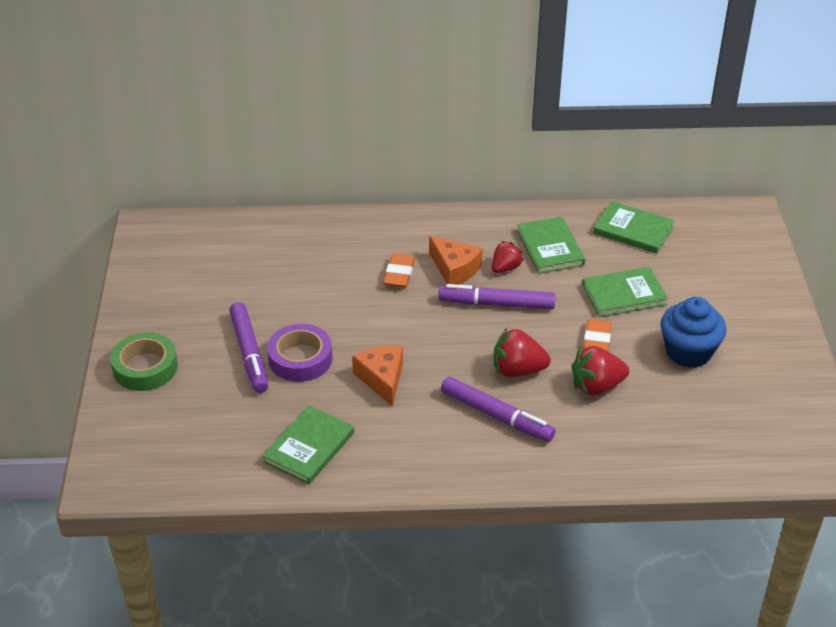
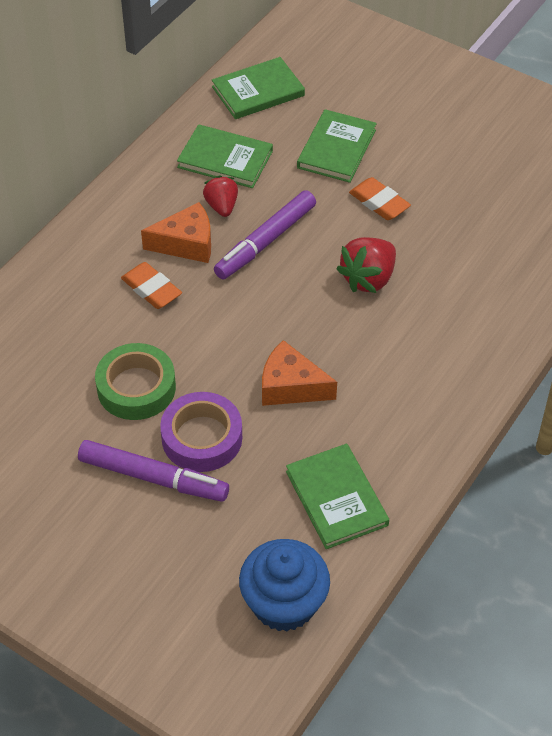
camera: 55 degrees left, 10 degrees up
(145, 367) = (88, 587): green tape -> green tape (136, 387)
(496, 416) = (414, 328): purple marker -> none
(596, 386) = (436, 237): red strawberry -> none
(688, 352) = (446, 153): blue cupcake -> blue cupcake (284, 603)

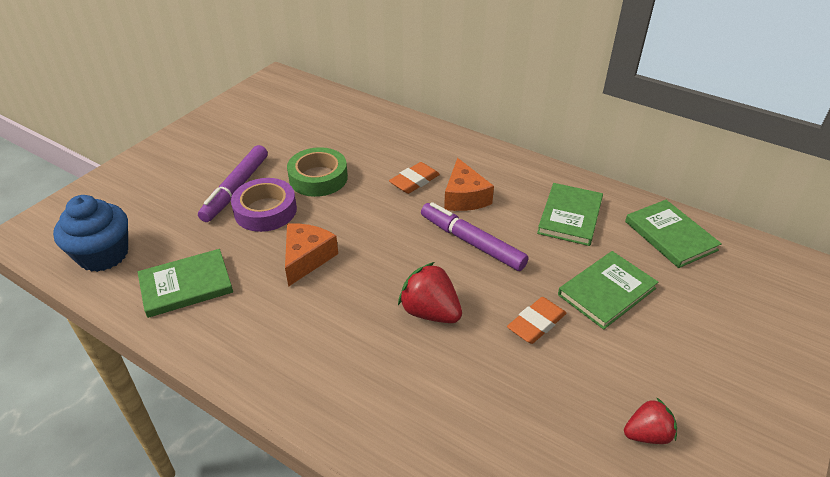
camera: 90 degrees right, 10 degrees down
(221, 206) = (510, 215): red strawberry -> red strawberry (647, 434)
(337, 149) = (607, 292): green book -> green book turned 60 degrees counterclockwise

